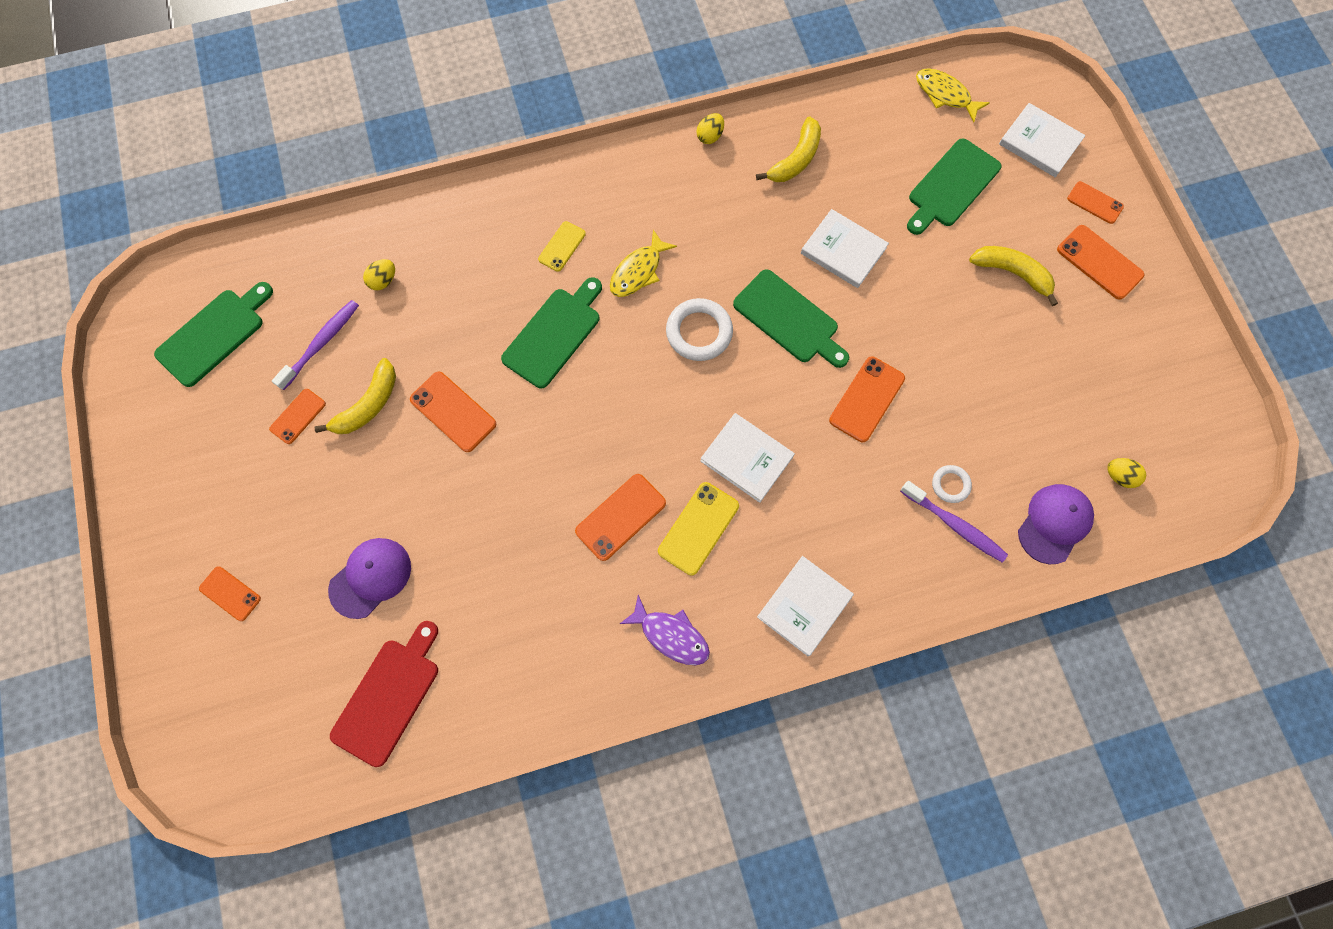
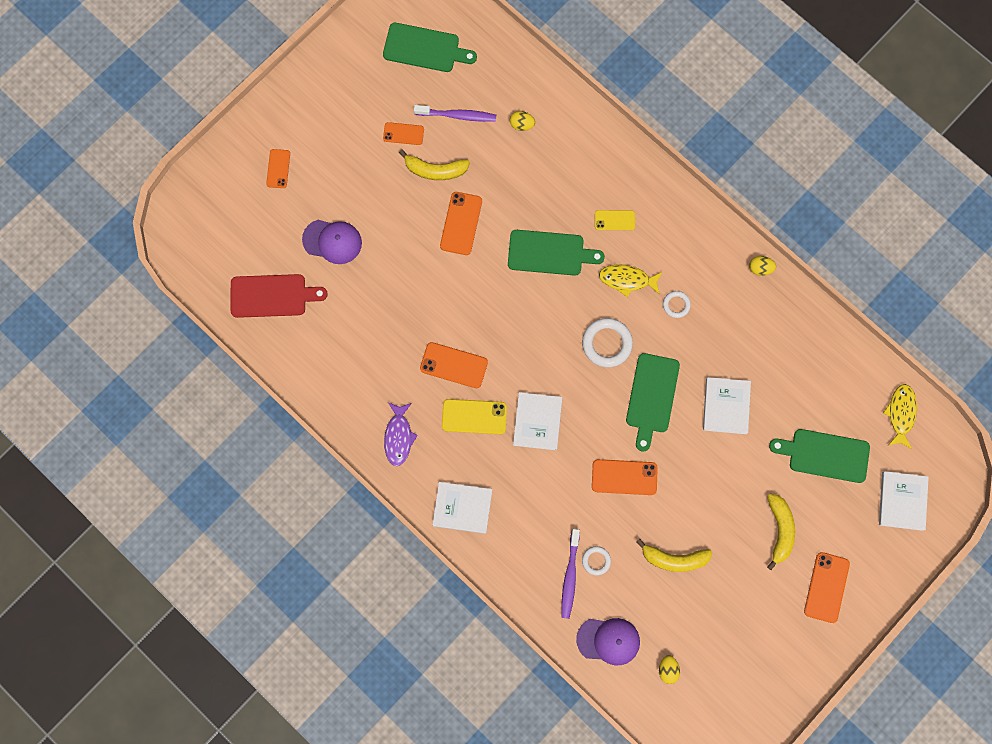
camera: 60 degrees right, 5 degrees up
(698, 238) = (676, 305): none -> white ring
(795, 159) = (778, 336): yellow banana -> yellow banana (674, 559)
(1095, 203) = (875, 563): orange phone -> none

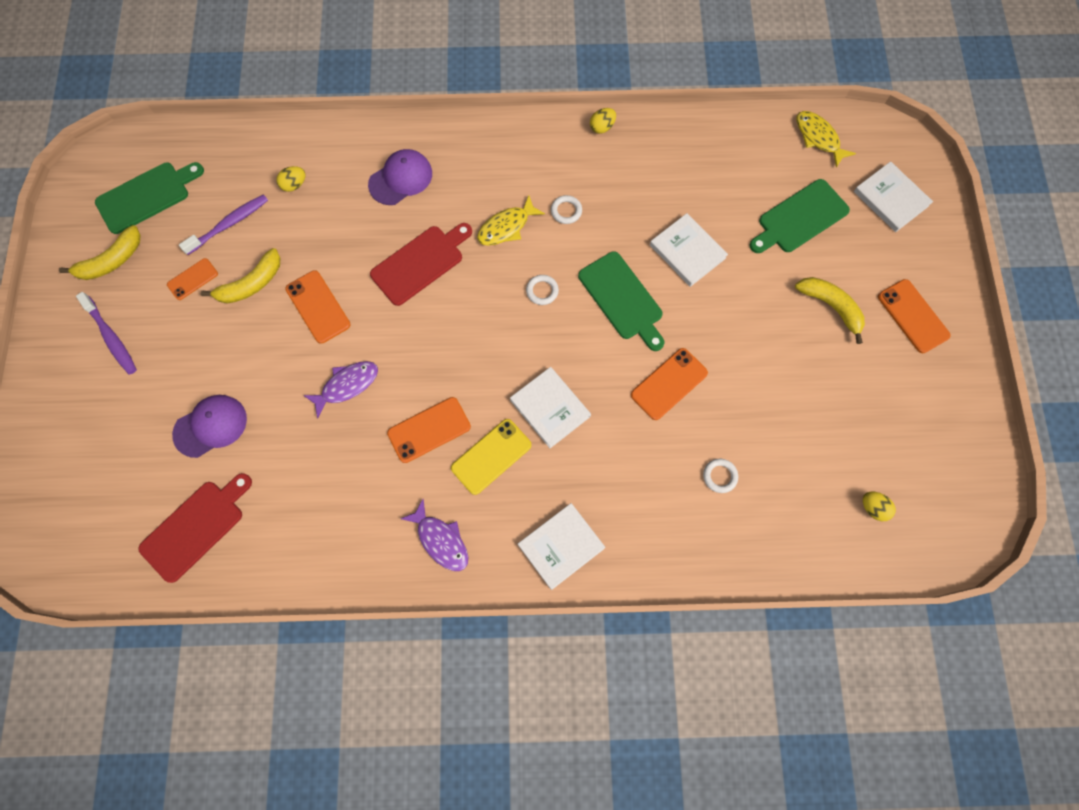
camera: 45 degrees left, 5 degrees down
(278, 169) = (96, 409): orange phone -> none
(432, 291) = (347, 385): none -> purple fish
(549, 253) = (420, 263): green cutting board -> red cutting board
(570, 576) = (713, 512): purple toothbrush -> purple toothbrush (111, 337)
(607, 343) = (542, 291): white ring -> white ring, size x0.56
(608, 640) = (801, 534): purple cap -> purple cap (401, 179)
(614, 220) = (449, 191): yellow phone -> none
(674, 559) = (778, 411): yellow banana -> yellow banana (111, 261)

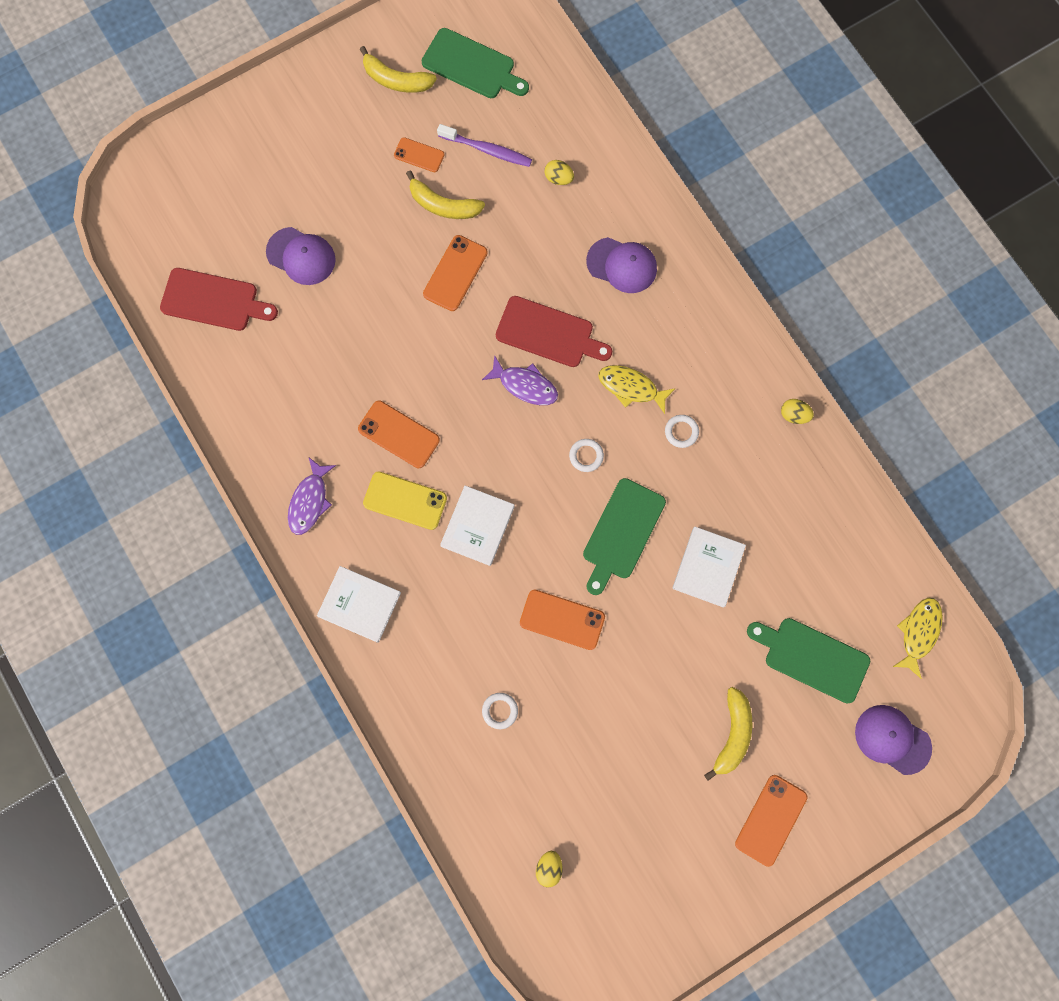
camera: 60 degrees right, 5 degrees up
(111, 337) = (330, 127): purple toothbrush -> none
(347, 385) = (398, 342): purple fish -> purple fish (525, 385)
(890, 199) = (892, 739): white book -> purple cap

